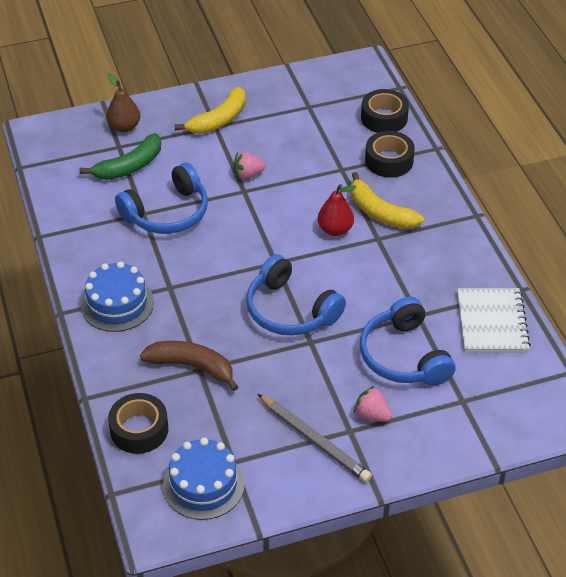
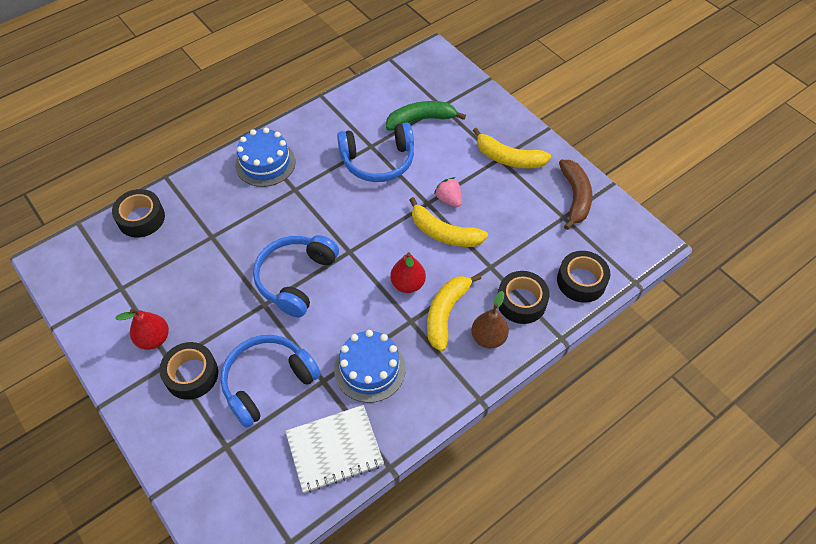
camera: 70 degrees right, 10 degrees up
(124, 127) = (466, 101): brown pear -> brown pear (488, 338)
(129, 166) = (421, 120): green banana -> green banana turned 135 degrees clockwise
(167, 212) = (378, 160): blue headphones -> blue headphones turned 45 degrees counterclockwise
(192, 366) = (213, 231): brown banana -> brown banana (575, 197)
(203, 484) = (94, 276): blue cake -> blue cake (370, 369)
(287, 189) = (444, 233): none -> yellow banana
(314, 440) = (154, 339): grey pencil -> red pear
(372, 415) = (191, 375): pink strawberry -> black tape

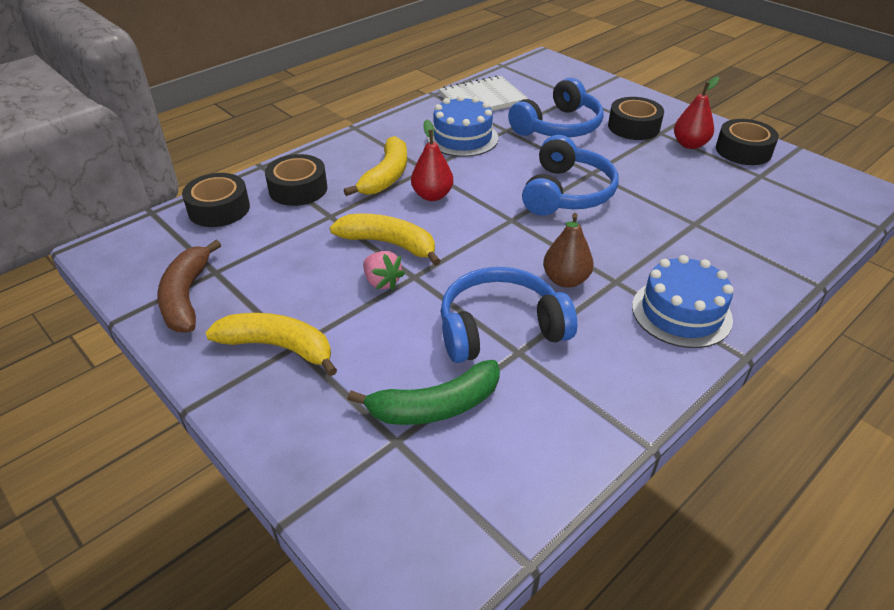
camera: 175 degrees right, 15 degrees down
(141, 218) = (803, 235): black tape -> black tape (743, 151)
(488, 338) = (340, 162): brown pear -> brown pear (565, 280)

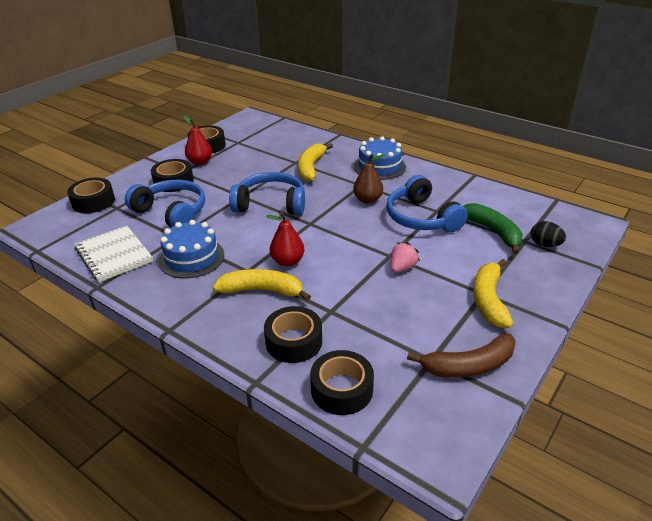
camera: 100 degrees left, 5 degrees down
(374, 466) = (545, 245): none -> black egg
(389, 244) = (358, 272): yellow banana -> yellow banana (311, 167)
(590, 84) = (93, 202): none -> black tape

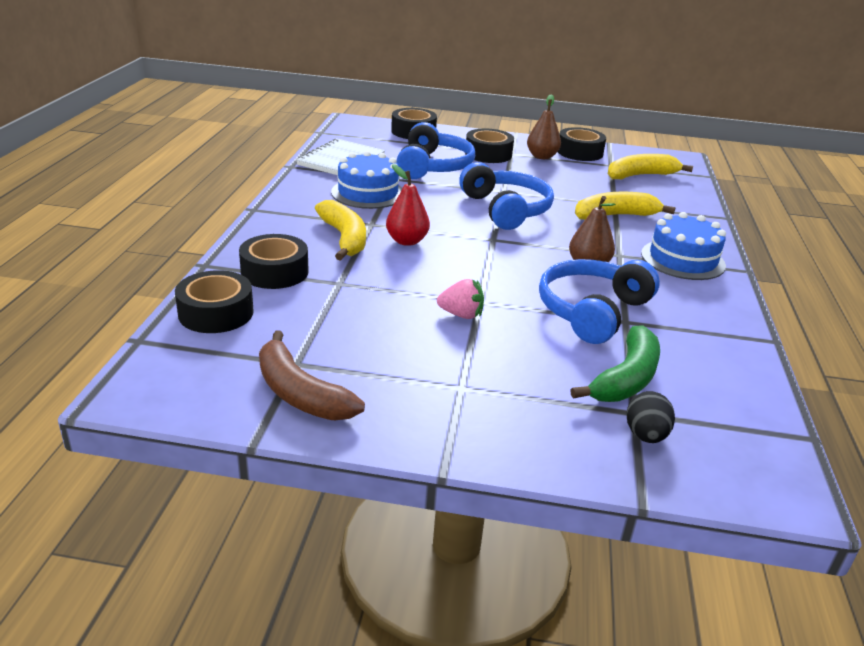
camera: 60 degrees right, 5 degrees down
(200, 162) = (542, 156): red pear -> brown pear
(489, 300) = (449, 394): yellow banana -> yellow banana (640, 175)

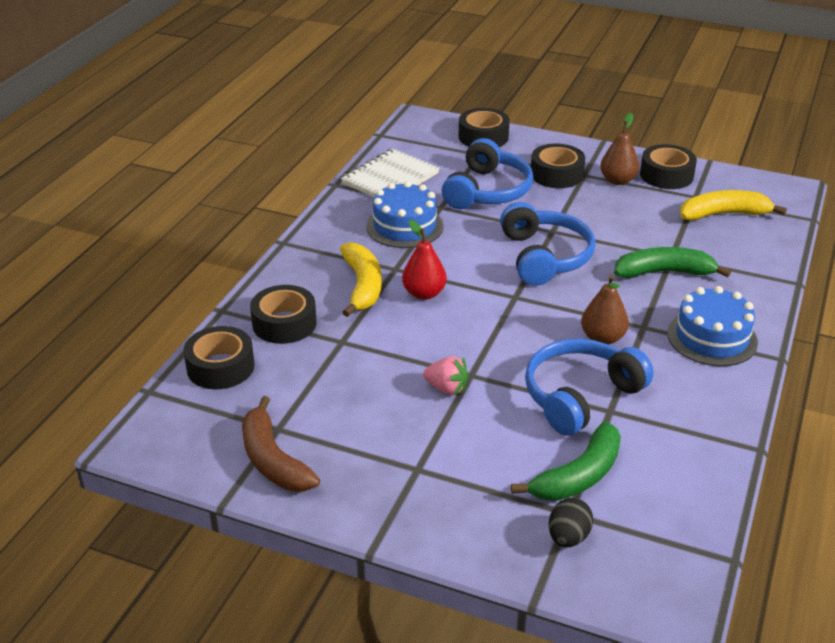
camera: 15 degrees right, 5 degrees up
(615, 216) = (664, 272): yellow banana -> green banana

